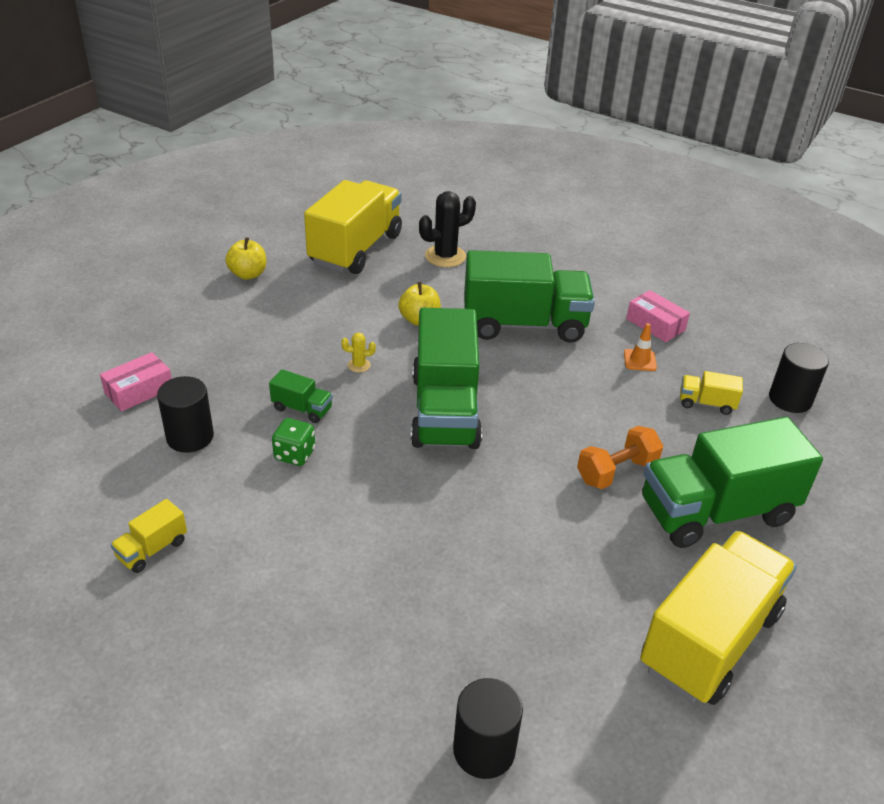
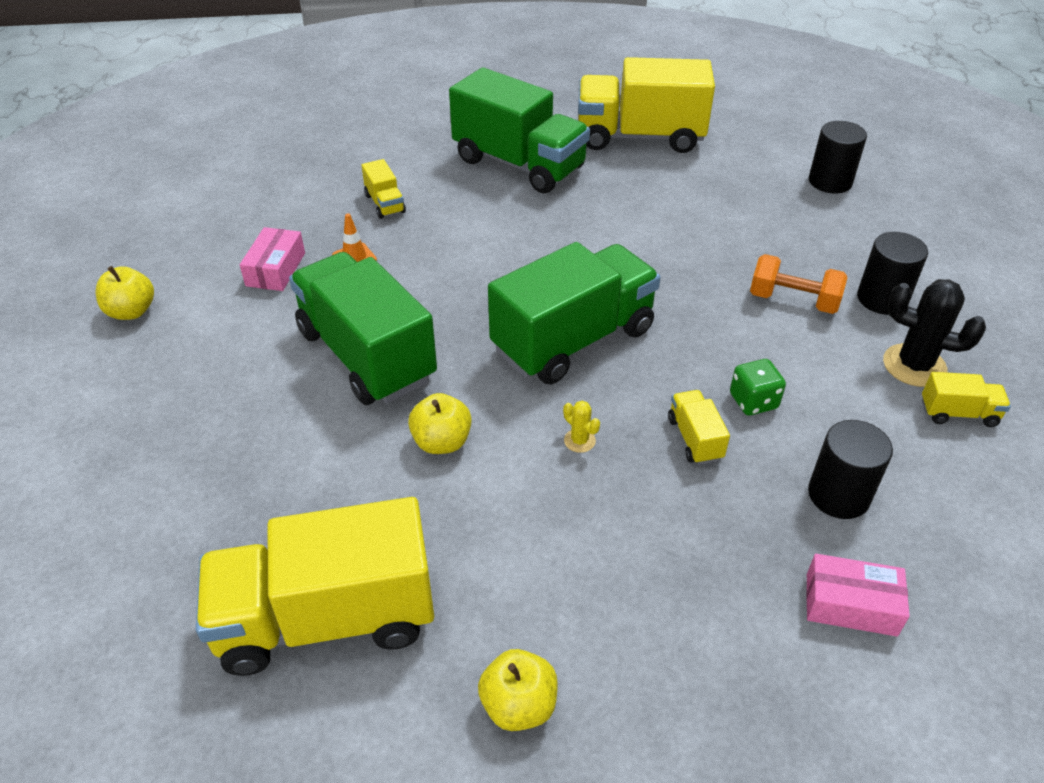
camera: 125 degrees left, 5 degrees up
(302, 409) = (694, 439): green truck -> yellow truck
(445, 256) = (264, 502): black cactus -> black cactus (914, 365)
(616, 472) = (532, 217): orange dumbbell -> orange dumbbell (793, 301)
(655, 264) = (131, 311): none -> yellow apple
(790, 399) = (331, 168): black cylinder -> black cylinder (882, 299)

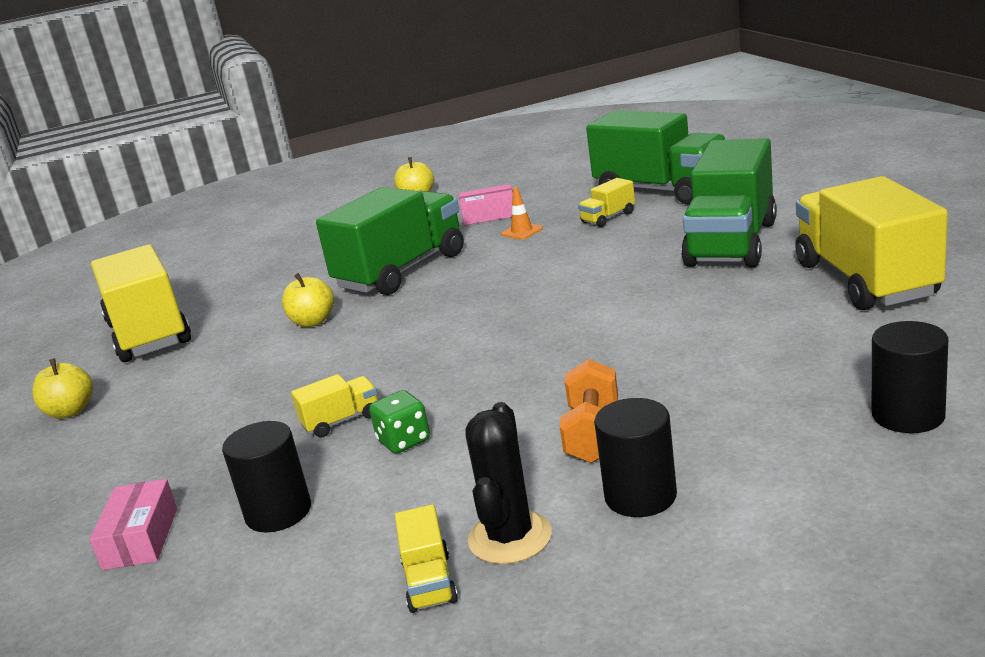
camera: 80 degrees right, 20 degrees down
(573, 340) = (458, 337): green truck -> green truck (661, 191)
(579, 441) = (326, 371): yellow cactus -> none

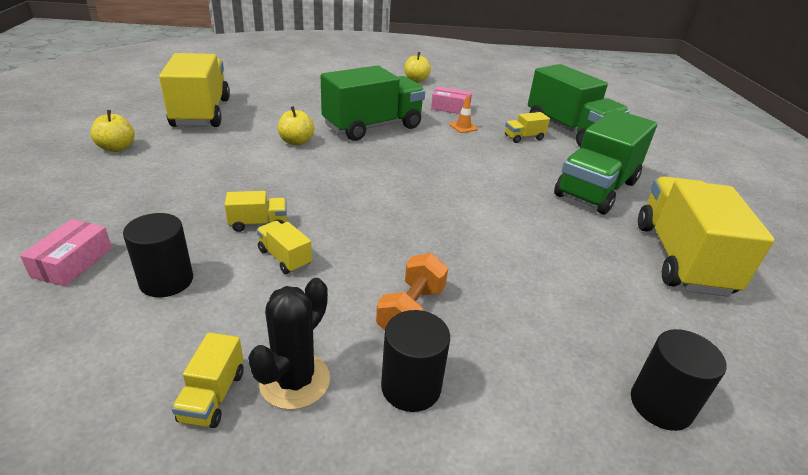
camera: 10 degrees right, 10 degrees up
(404, 441) = (284, 258): green dice -> yellow truck

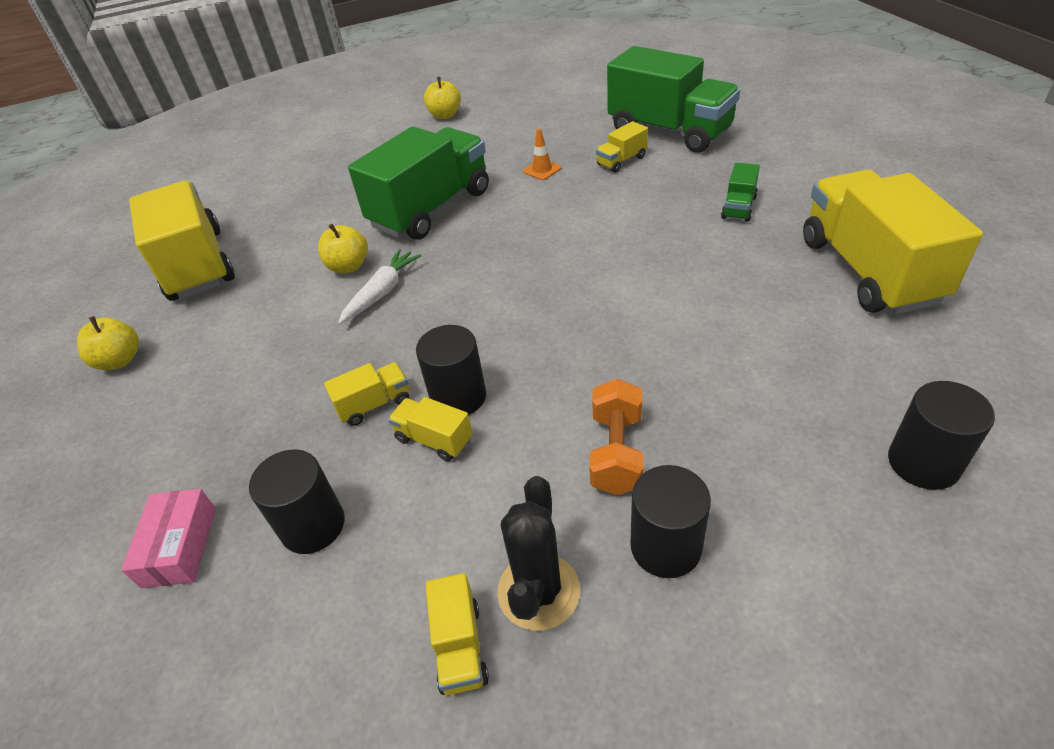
camera: 10 degrees left, 10 degrees up
(308, 162) = (382, 292): none -> white carrot
(319, 238) = (458, 397): none -> black cylinder
(450, 108) = (511, 145): pink box -> none
(596, 189) = (738, 207): green truck -> green truck, size x0.42

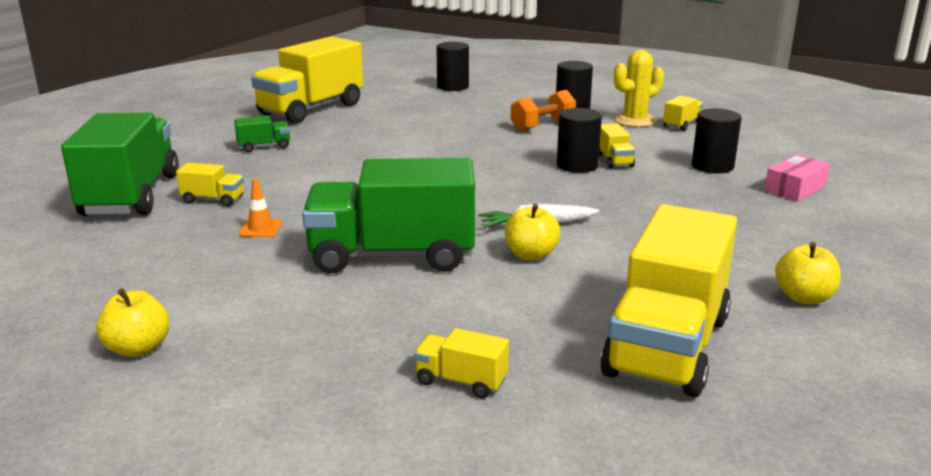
camera: 135 degrees left, 20 degrees down
(374, 404) = (626, 183): yellow truck -> yellow truck (461, 381)
(538, 591) = (635, 120): black cactus -> yellow cactus

